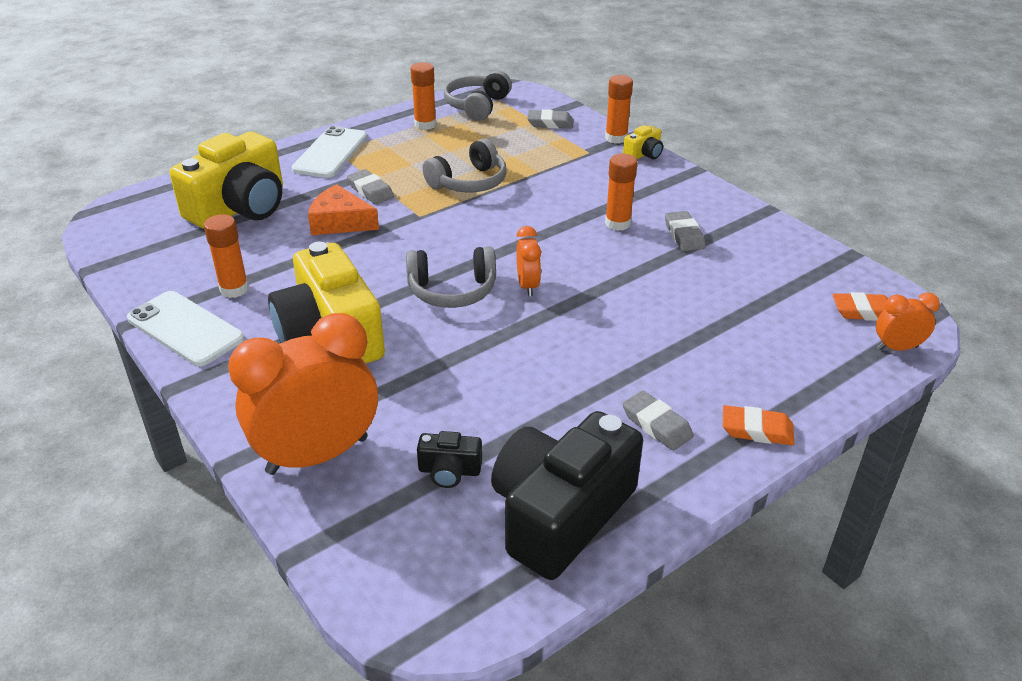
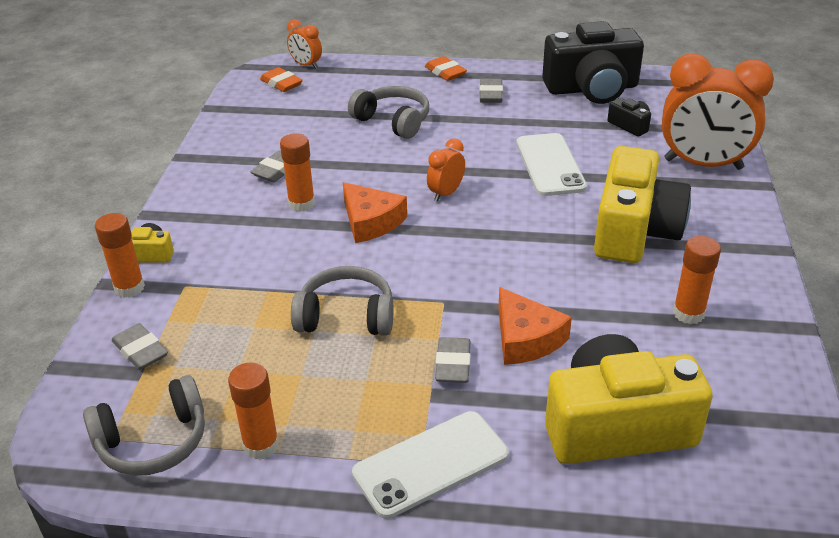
camera: 135 degrees left, 0 degrees up
(185, 329) = (755, 295): white phone -> white phone (550, 165)
(452, 291) = (505, 218): grey headphones -> grey headphones (393, 121)
(548, 237) = (370, 221): none -> orange cheese

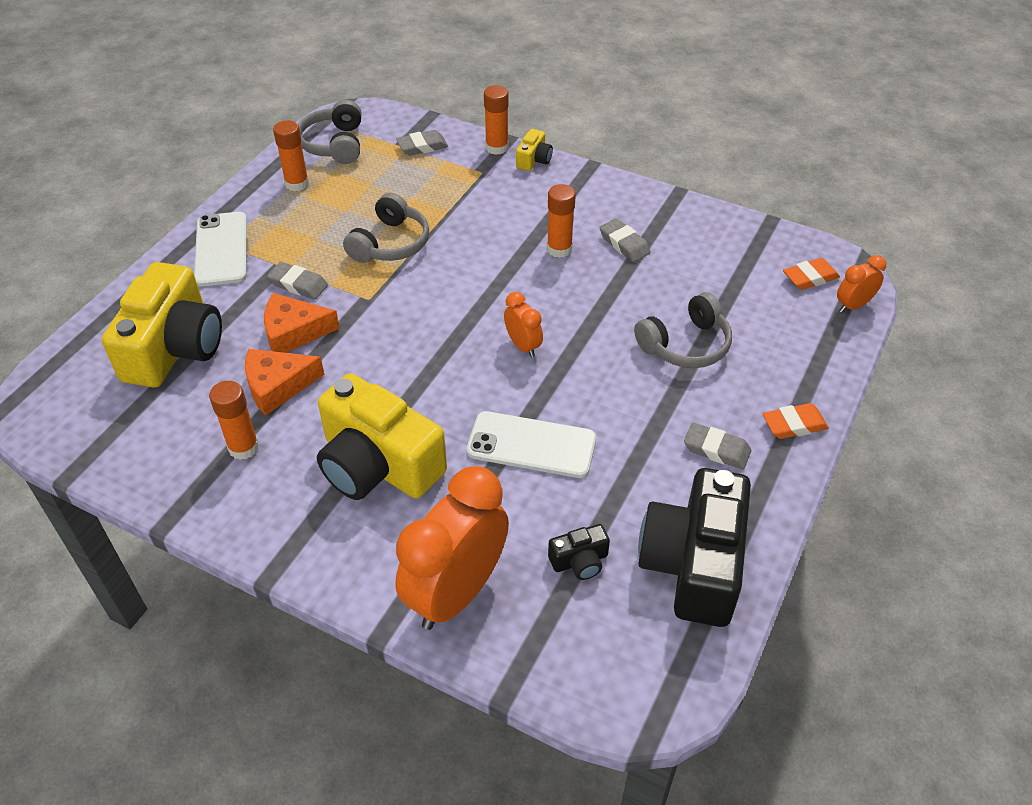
camera: 110 degrees right, 10 degrees up
(370, 221) = (506, 284): orange cheese -> orange cheese (277, 385)

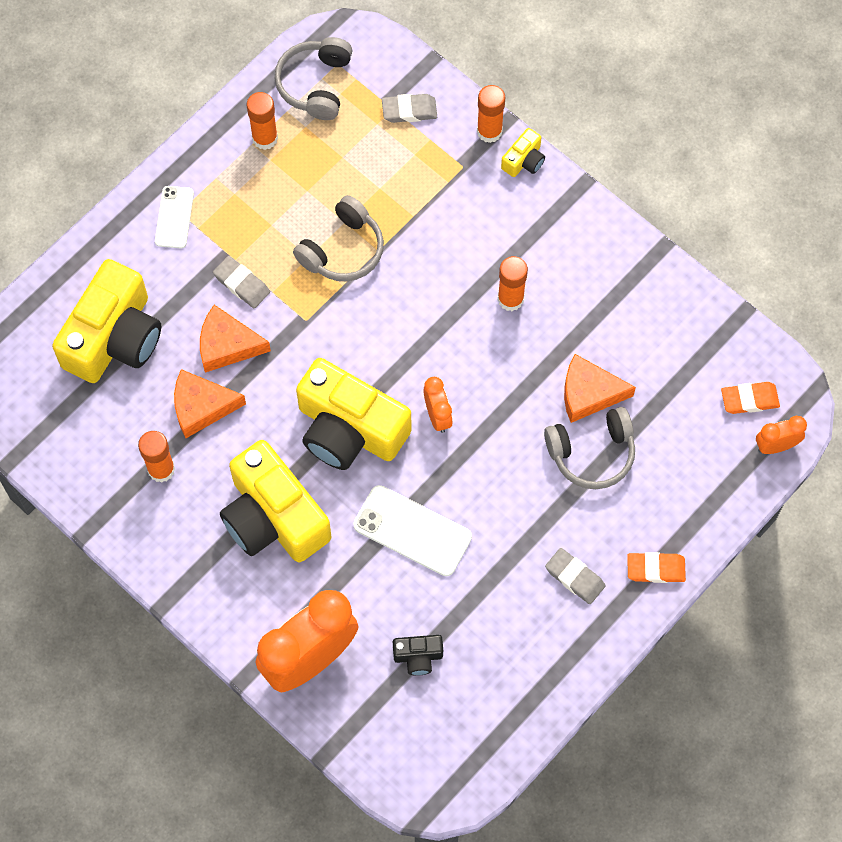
camera: 15 degrees right, 20 degrees up
(221, 249) = (174, 217): white phone -> white phone, size x0.62
(437, 374) = (349, 429): none -> yellow camera
(624, 244) = (579, 308): grey eraser -> none
(661, 301) = (589, 393): none -> orange cheese
(693, 564) = (511, 684): black camera -> none

